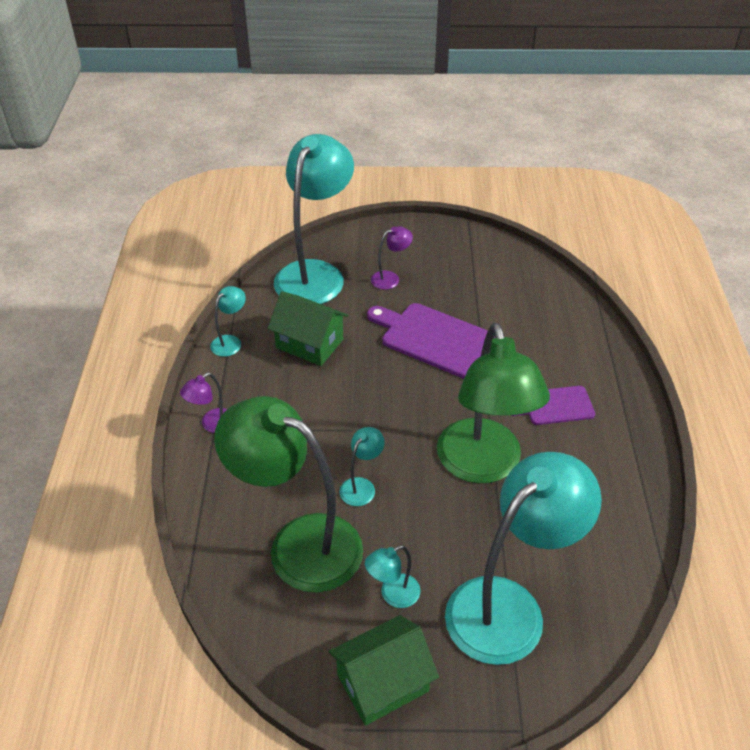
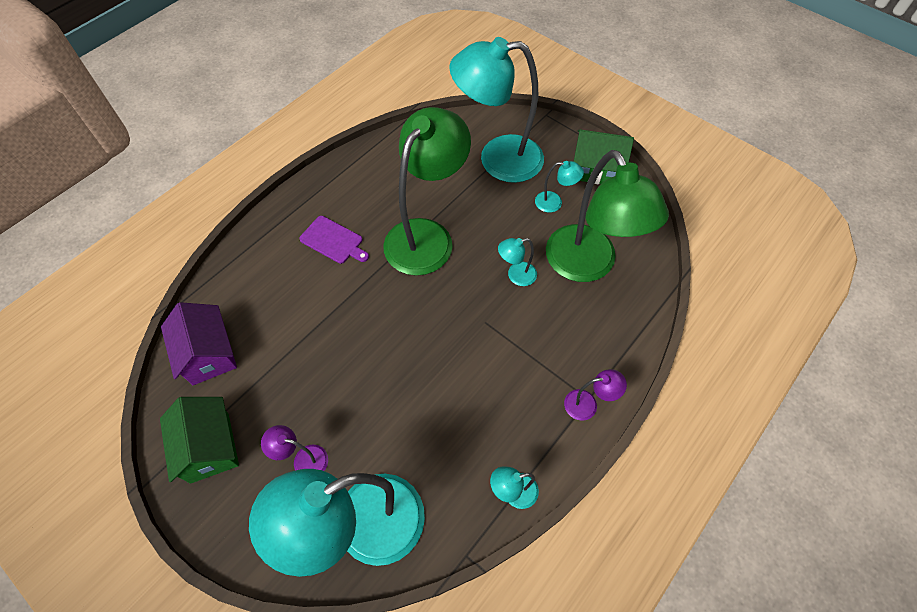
camera: 140 degrees left, 15 degrees up
(309, 343) = (446, 433): green house -> green house (209, 447)
(436, 339) = (344, 356): purple cutting board -> none
(529, 285) = (208, 354): none -> purple house

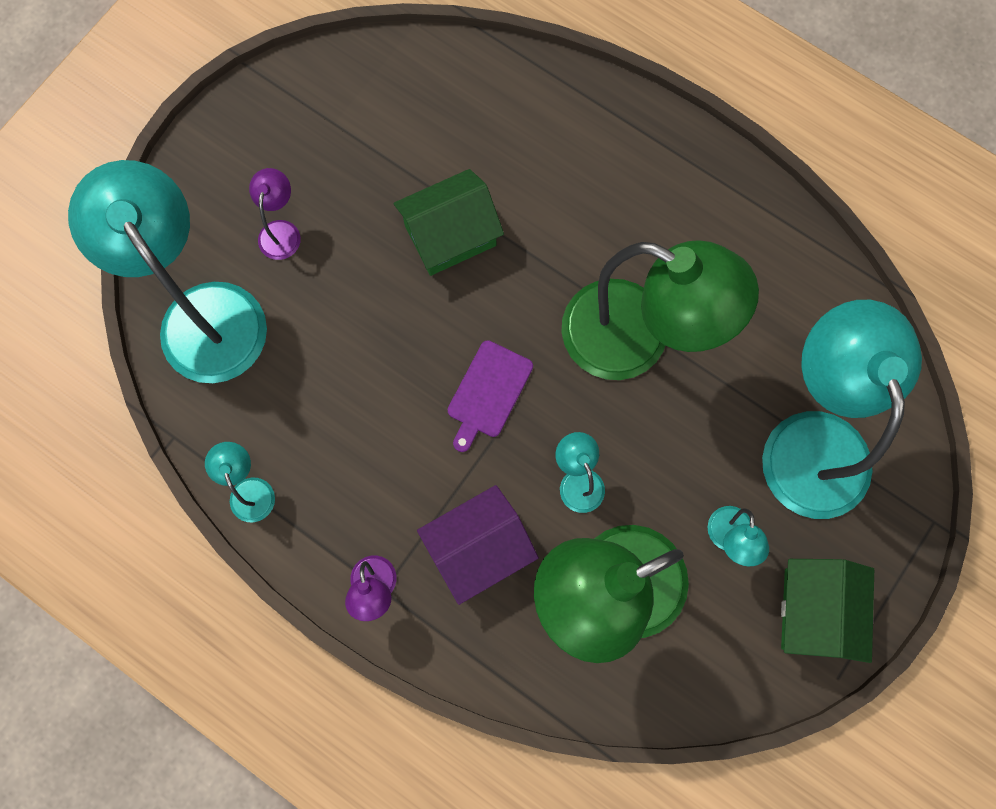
camera: 85 degrees right, 15 degrees up
(208, 354) = (414, 87): purple house -> purple house (478, 549)
(209, 447) = (292, 121): green house -> green house (450, 235)
(333, 241) = (610, 207): purple cutting board -> purple cutting board (488, 392)

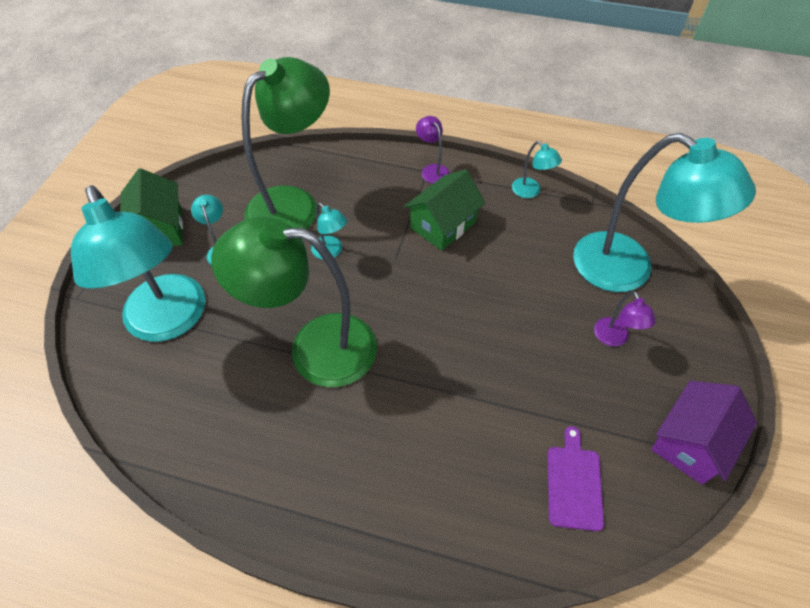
camera: 160 degrees right, 20 degrees down
(450, 235) = (488, 377): green house -> green house (443, 225)
(478, 549) = (380, 202): purple house -> purple house (690, 442)
(488, 392) = (410, 282): purple cutting board -> purple cutting board (574, 483)

